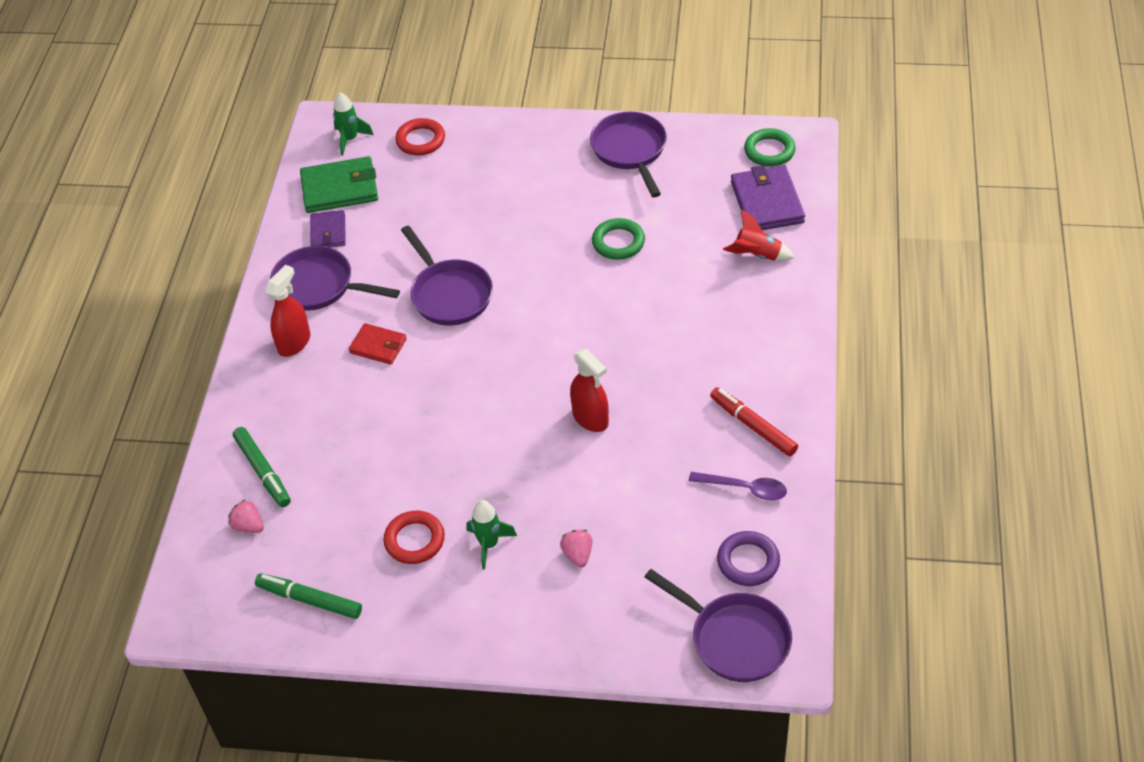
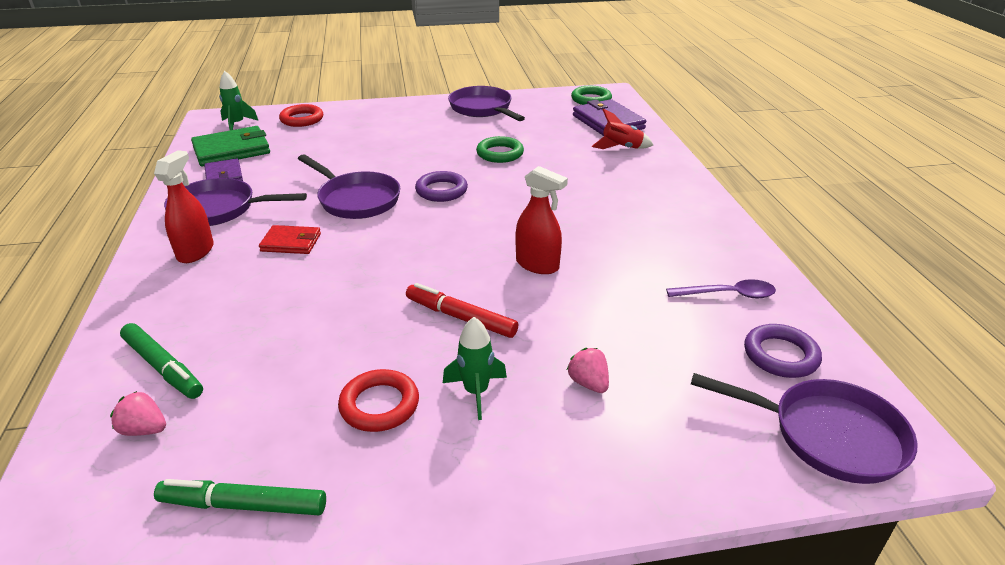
camera: 20 degrees left, 15 degrees down
(536, 295) = (441, 190): none -> purple ring
(753, 426) = (699, 248): red marker -> red marker (461, 317)

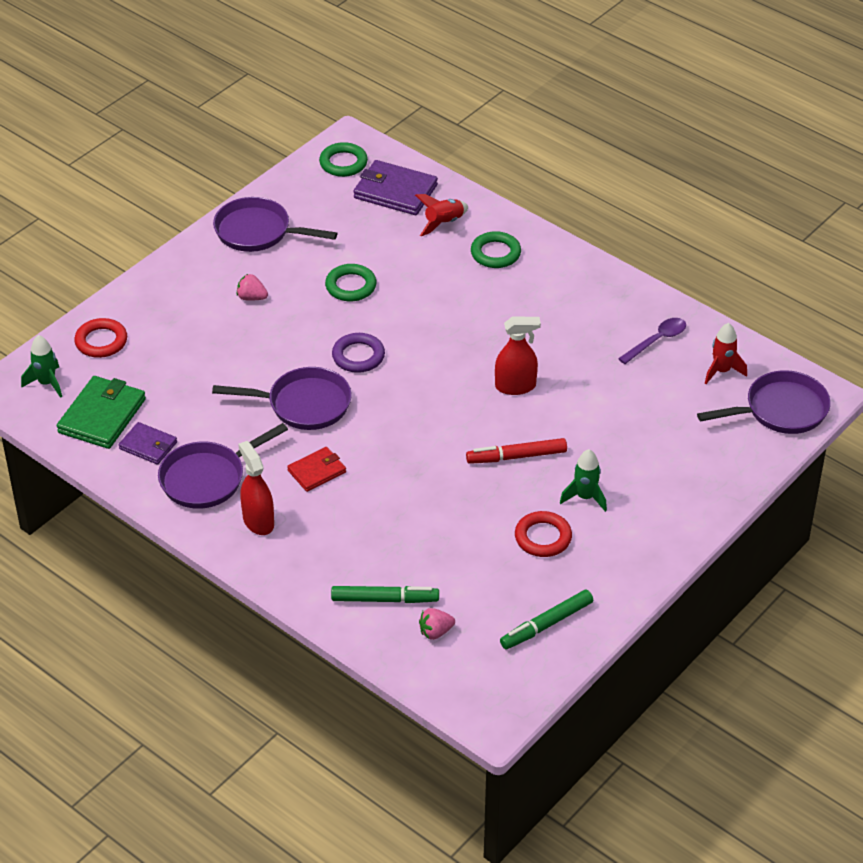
camera: 40 degrees left, 10 degrees up
(588, 383) = (638, 454): pink strawberry -> pink strawberry (252, 298)
(641, 177) = (495, 253): none -> green ring
(780, 355) = (722, 371): purple ring -> red rocket

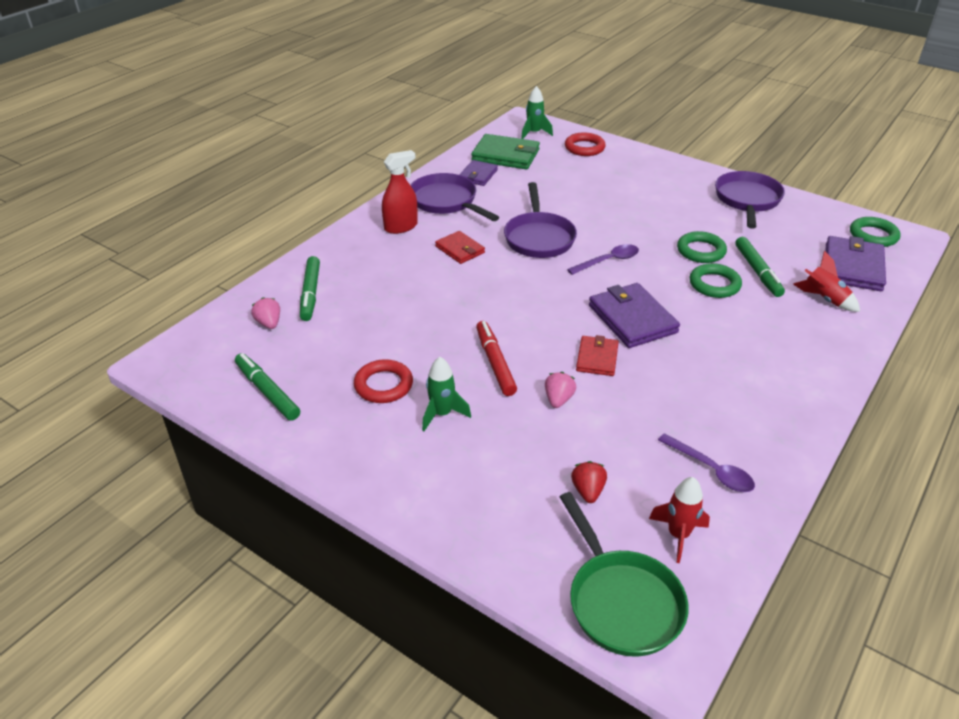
camera: 85 degrees right, 5 degrees down
(252, 298) = (662, 204): pink strawberry -> pink strawberry (558, 399)
(358, 356) = (608, 261): purple ring -> purple spoon
(393, 255) = (757, 272): none -> green marker
(459, 354) = (632, 319): none -> purple wallet
(495, 253) = (797, 336): green ring -> green ring (714, 284)
(515, 386) = (597, 358): red spray bottle -> red wallet
(678, 414) = (588, 491): none -> red strawberry
(781, 410) = (621, 601): purple pan -> green pan

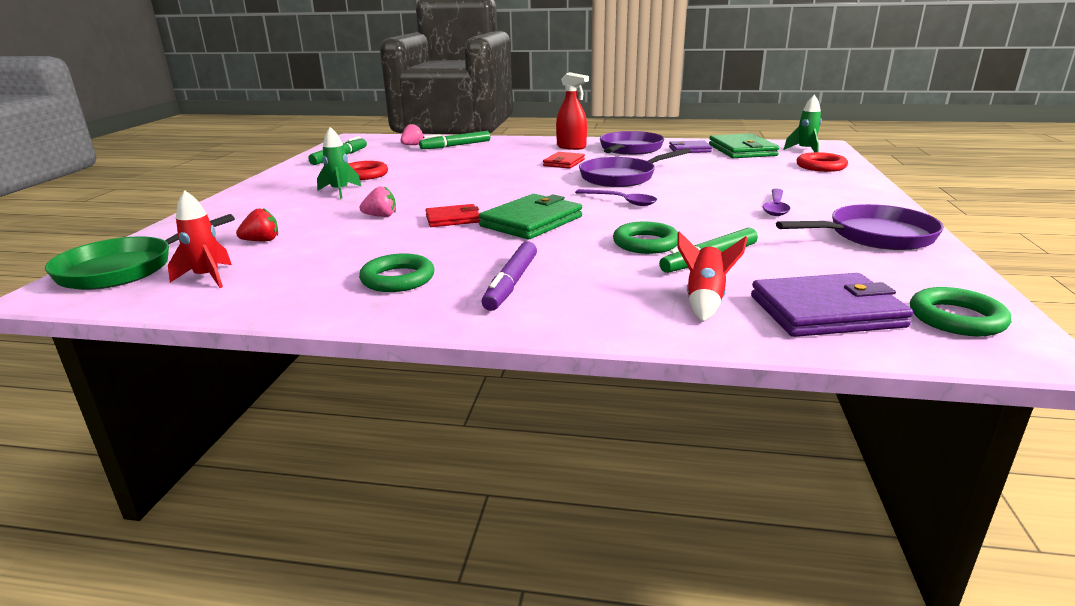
camera: 65 degrees right, 15 degrees down
(495, 363) = (416, 193): red marker -> none
(632, 319) = (531, 221): purple wallet -> green wallet
(701, 251) = (706, 230): green ring -> green ring (398, 279)
(711, 470) = (306, 279): purple spoon -> purple spoon (775, 207)
(766, 365) = (511, 283): none -> purple marker

